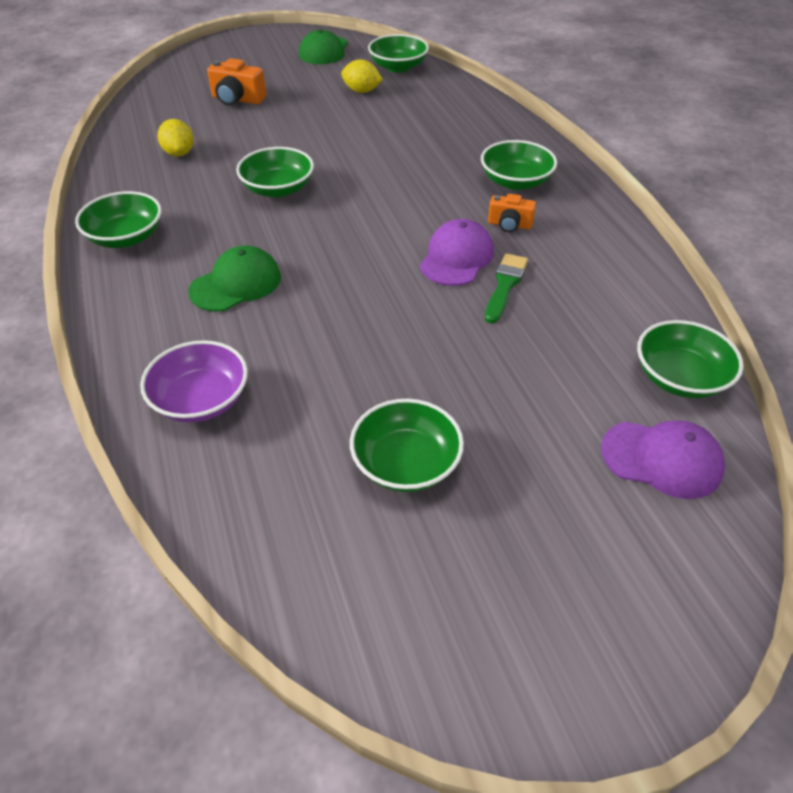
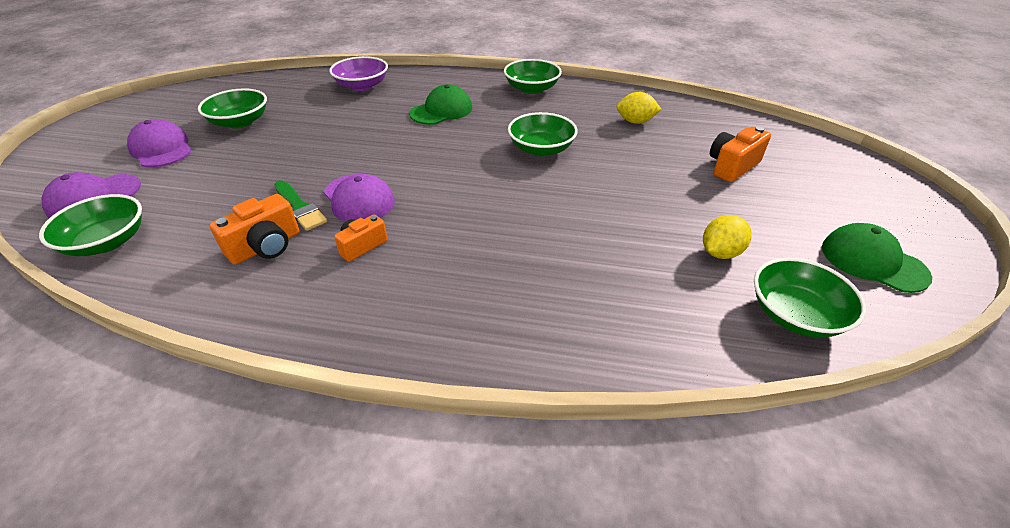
camera: 120 degrees right, 5 degrees down
(236, 284) = (441, 111): green cap -> green cap turned 120 degrees counterclockwise
(515, 181) = (421, 286): green bowl -> none
(536, 493) = (161, 149): none -> purple cap
(566, 273) = (266, 247): none -> orange camera

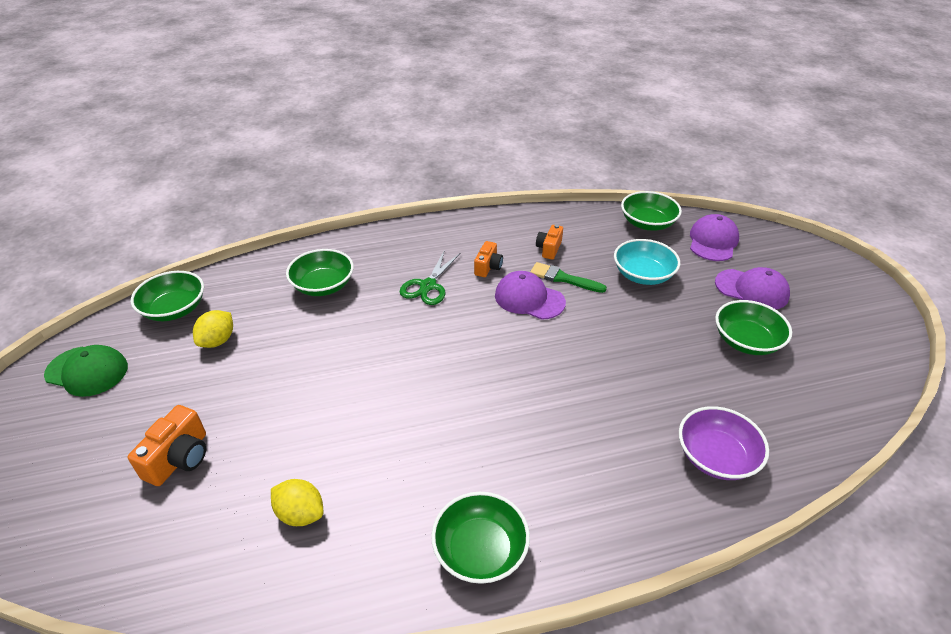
camera: 155 degrees right, 0 degrees up
(222, 187) = (643, 275): none -> turquoise bowl
(266, 247) = (549, 249): orange camera -> orange camera, size x0.66
(441, 111) = (564, 441): green cap -> none
(450, 245) = (428, 286): none -> green scissors
(541, 149) = (406, 412): green bowl -> green bowl (323, 285)
(635, 122) = (300, 514): yellow lemon -> yellow lemon turned 45 degrees clockwise

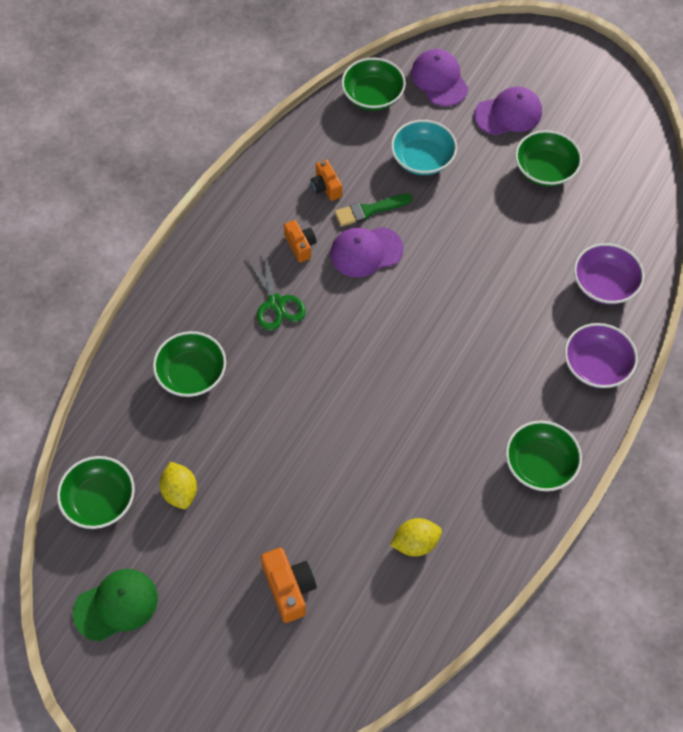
camera: 45 degrees left, 20 degrees up
(634, 515) = (596, 365): none -> purple bowl

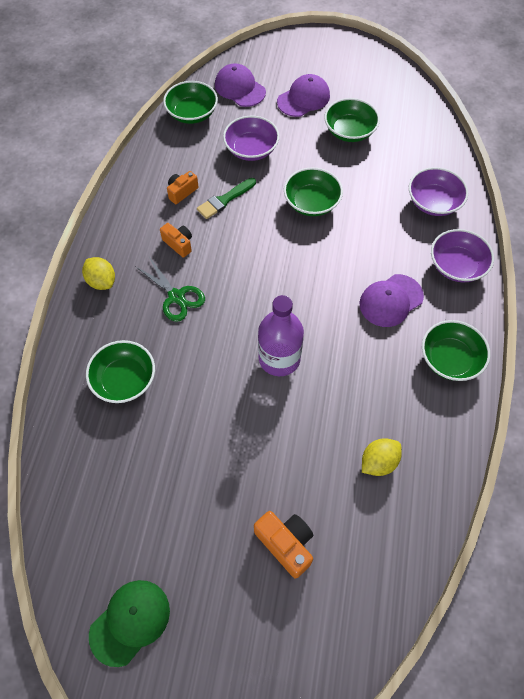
camera: 20 degrees left, 0 degrees up
(100, 500) = (79, 524): green bowl -> green bowl (311, 203)
(180, 492) = (152, 490): yellow lemon -> yellow lemon (102, 281)
(326, 187) = (182, 192): orange camera -> orange camera turned 90 degrees clockwise
(357, 403) = (279, 358): none -> purple bottle
(366, 252) = (235, 233): purple cap -> purple cap (391, 300)
(422, 159) = (251, 149): turquoise bowl -> purple bowl

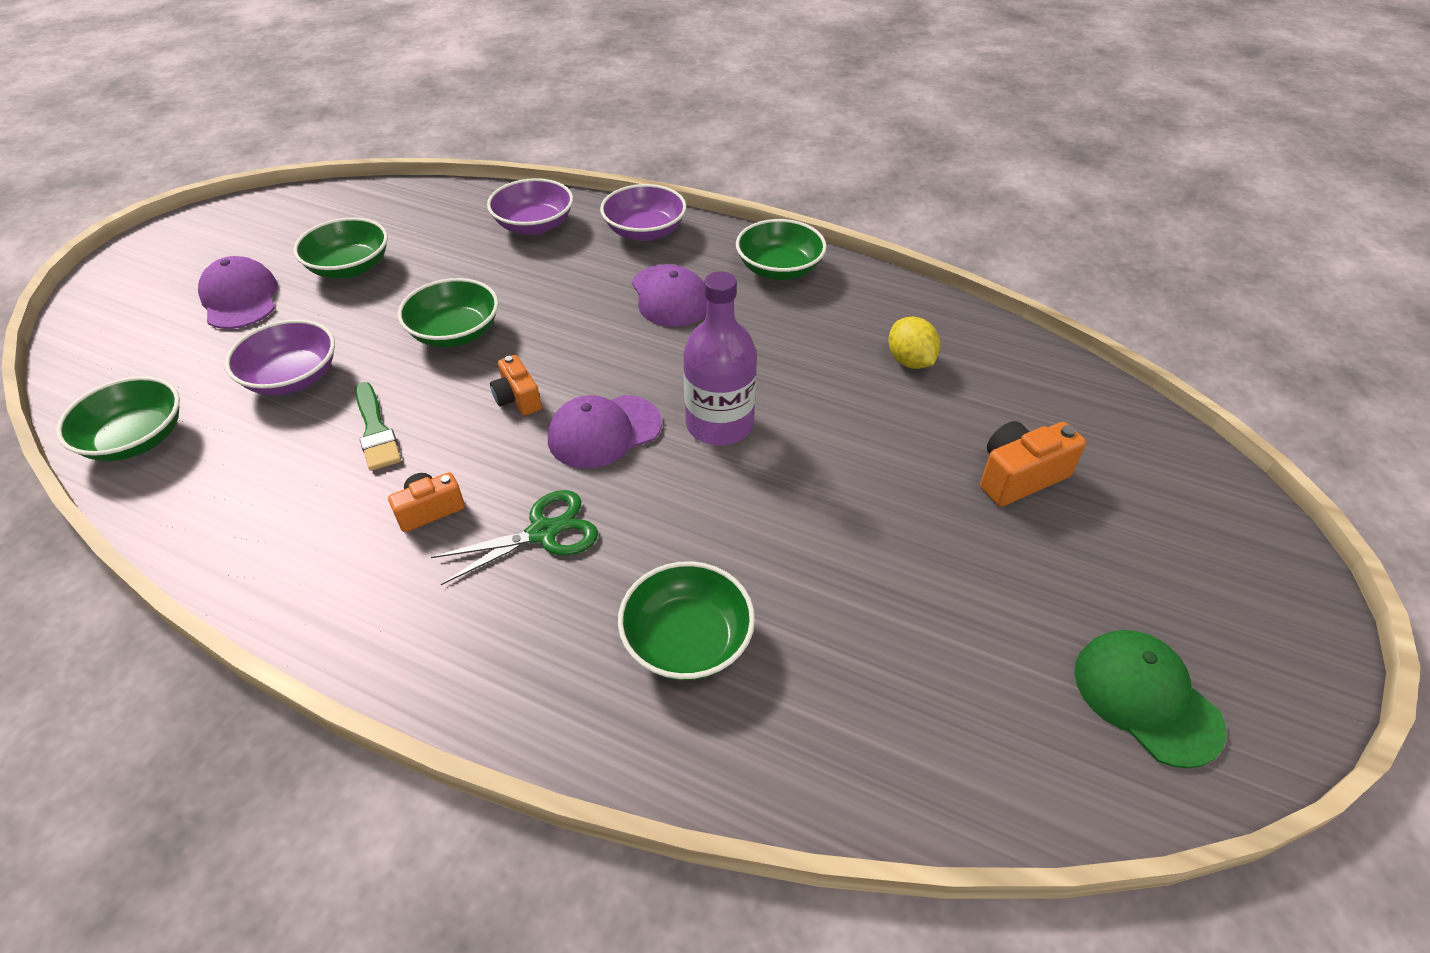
camera: 75 degrees left, 15 degrees down
(102, 281) = (444, 648): yellow lemon -> none
(182, 192) = (314, 486): orange camera -> orange camera (517, 398)
(240, 88) = (141, 366): purple cap -> purple cap (604, 431)

